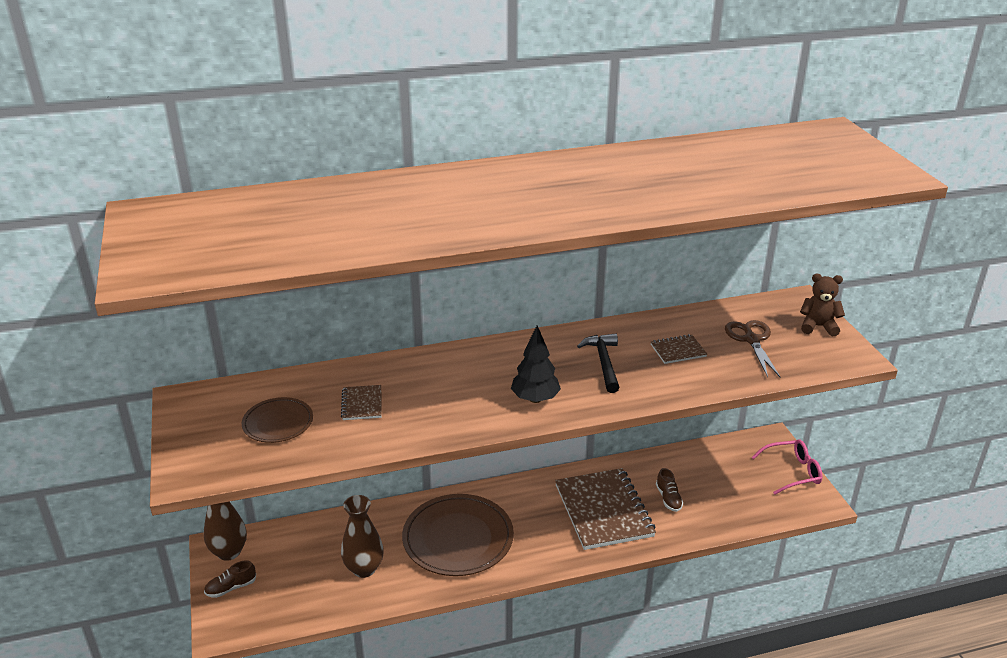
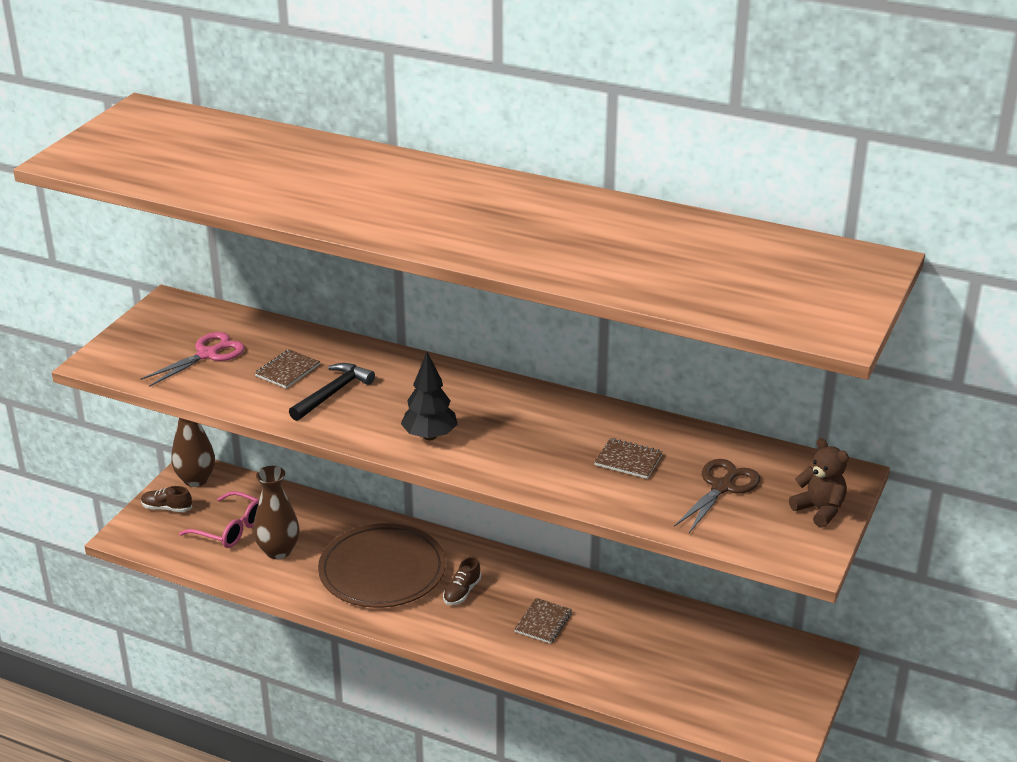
camera: 40 degrees right, 0 degrees up
(278, 423) = (207, 354): brown plate -> pink scissors
(603, 362) = (539, 436): black hammer -> black hammer (333, 393)
(603, 511) = (543, 622): brown notebook -> brown notebook, size x0.45
(668, 498) = (622, 648): brown shoe -> brown shoe (462, 592)
(791, 472) = (794, 699): pink glasses -> pink glasses (229, 529)

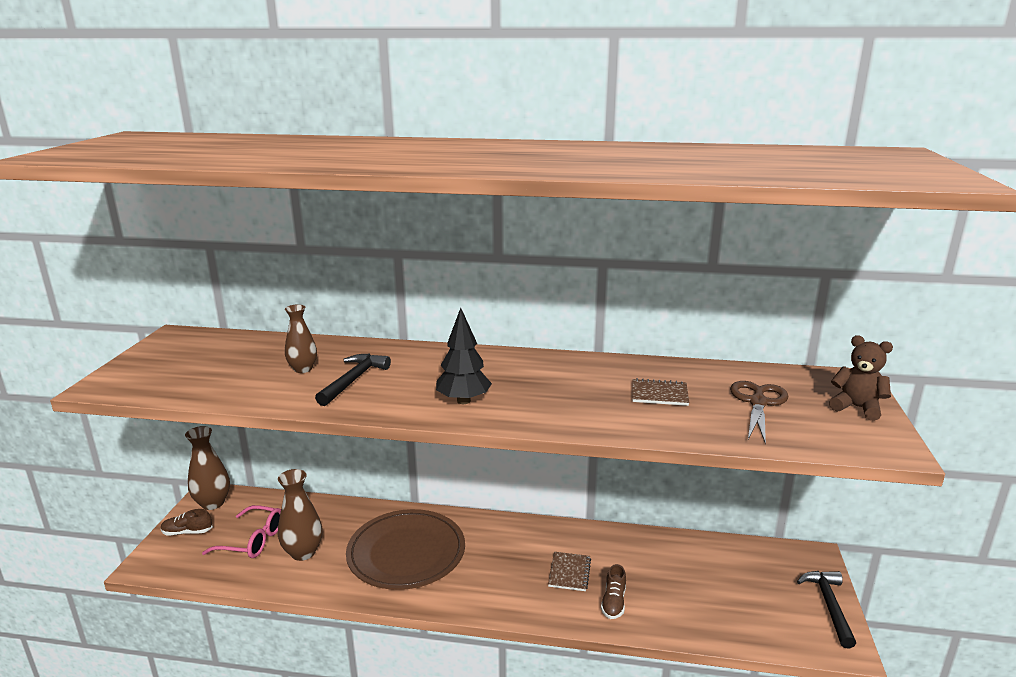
camera: 15 degrees left, 10 degrees down
(207, 354) = (219, 367): pink scissors -> none
(287, 370) = (303, 369): brown notebook -> brown vase
(462, 592) = (485, 559): brown shoe -> brown shoe (613, 602)
(799, 706) = (829, 605): none -> black hammer

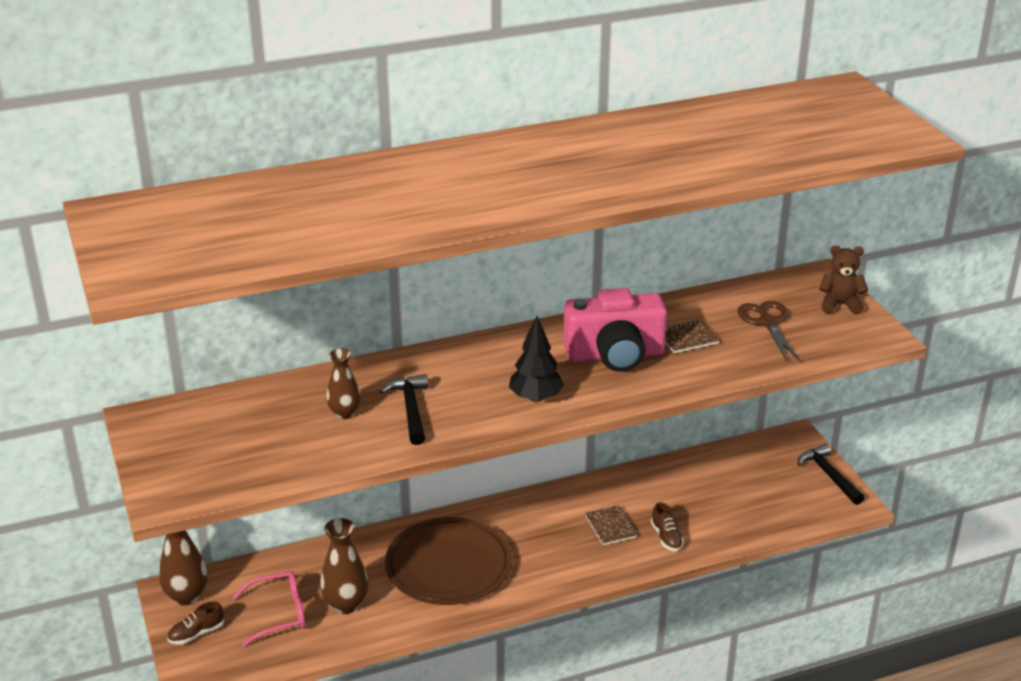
camera: 30 degrees left, 10 degrees up
(573, 389) = (615, 355): none -> pink camera

